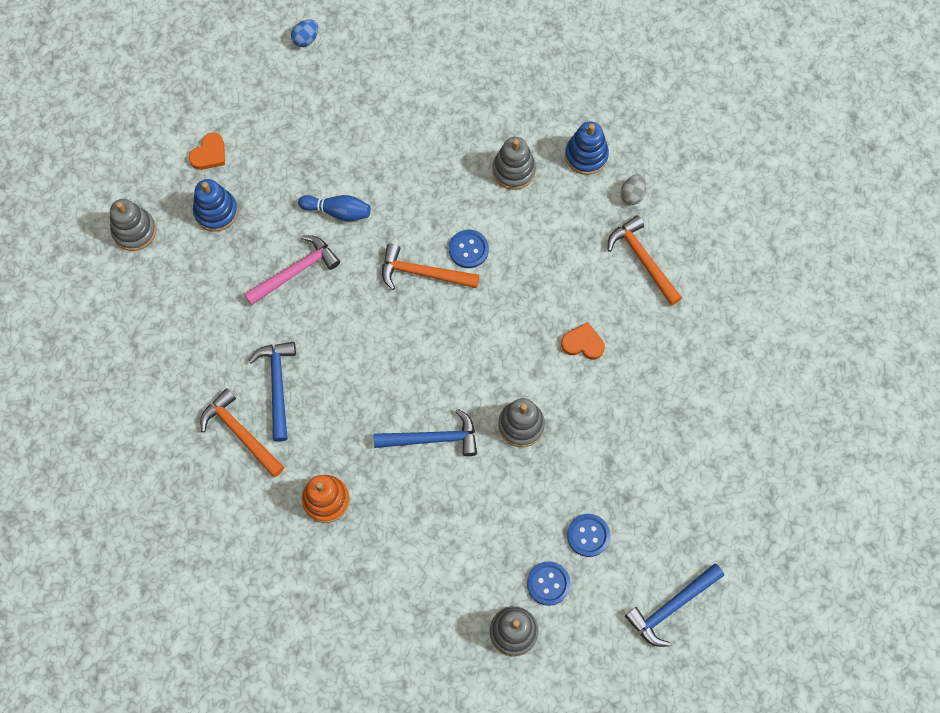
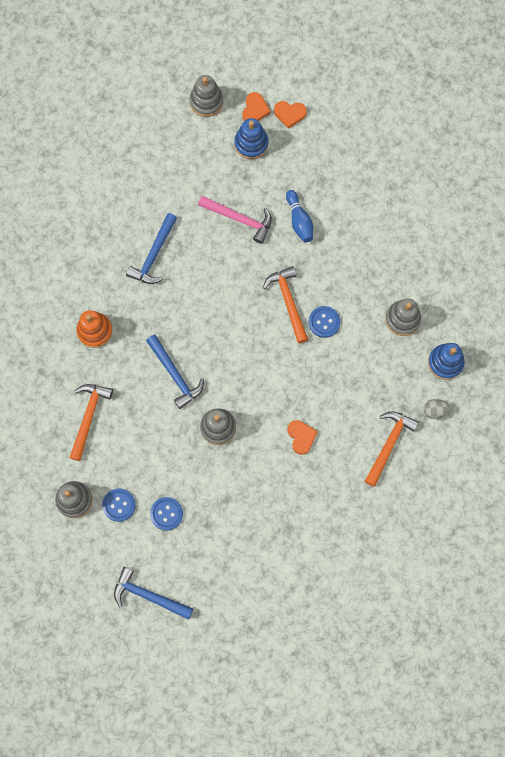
camera: 60 degrees right, 5 degrees up
(179, 186) = (255, 109): none -> orange heart
(240, 433) = (108, 251): orange hammer -> orange hammer (89, 417)
(277, 385) = (154, 255): blue hammer -> blue hammer turned 150 degrees clockwise
(306, 39) = (415, 124): blue egg -> none

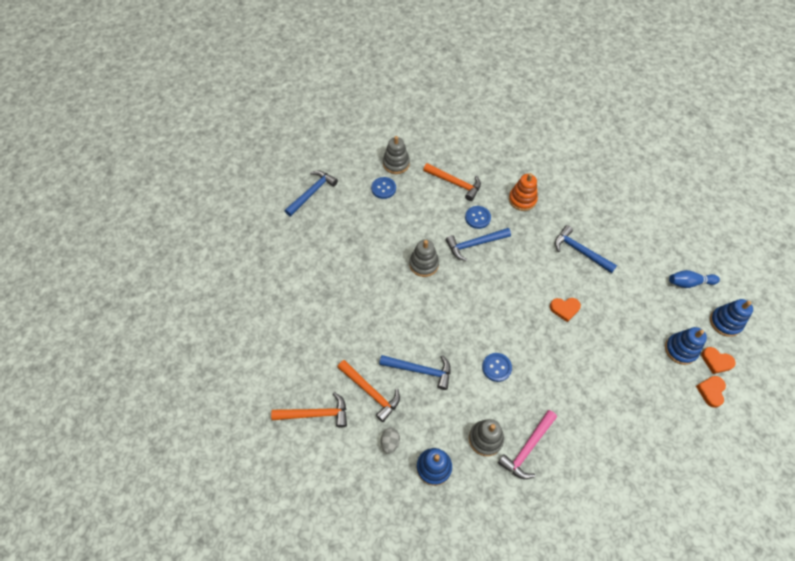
camera: 105 degrees right, 15 degrees down
(166, 514) = (367, 216): blue button -> blue button (477, 218)
(206, 101) = (725, 322): grey stacking toy -> blue stacking toy
(239, 219) = (605, 322): pink hammer -> pink hammer (527, 448)
(288, 302) = (521, 343): orange hammer -> orange hammer (315, 414)
(299, 221) = (598, 372): blue bowling pin -> blue bowling pin (689, 283)
(301, 437) = (398, 322): orange heart -> orange heart (564, 309)
(350, 399) = (420, 370): none -> blue hammer

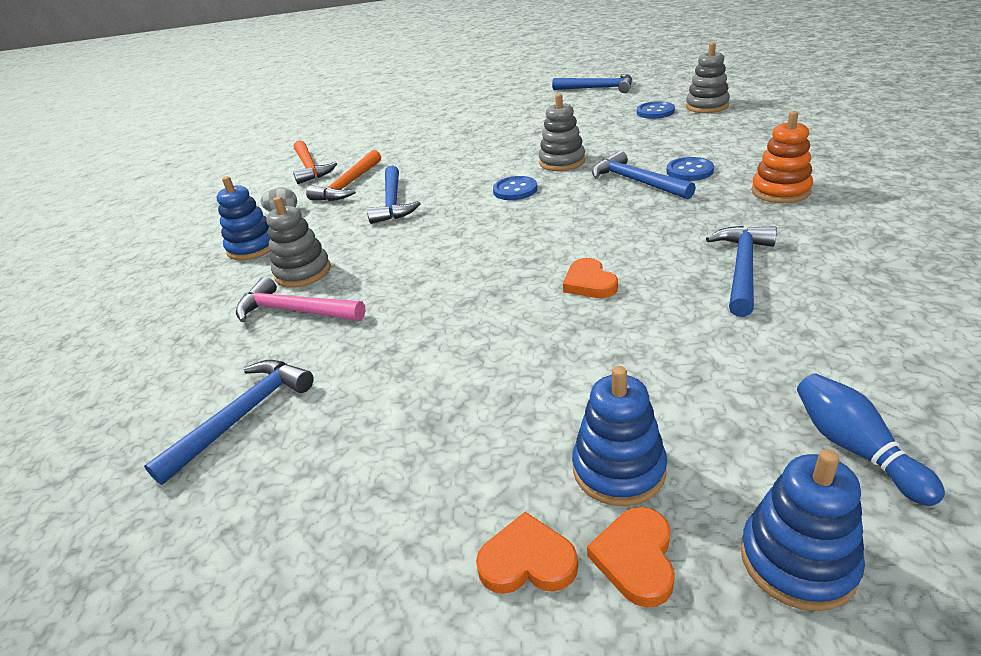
camera: 75 degrees right, 25 degrees down
(455, 183) = (731, 142): orange hammer -> none
(496, 367) = (427, 251): blue button -> blue button (515, 190)
(609, 481) = (243, 416): none -> blue hammer

